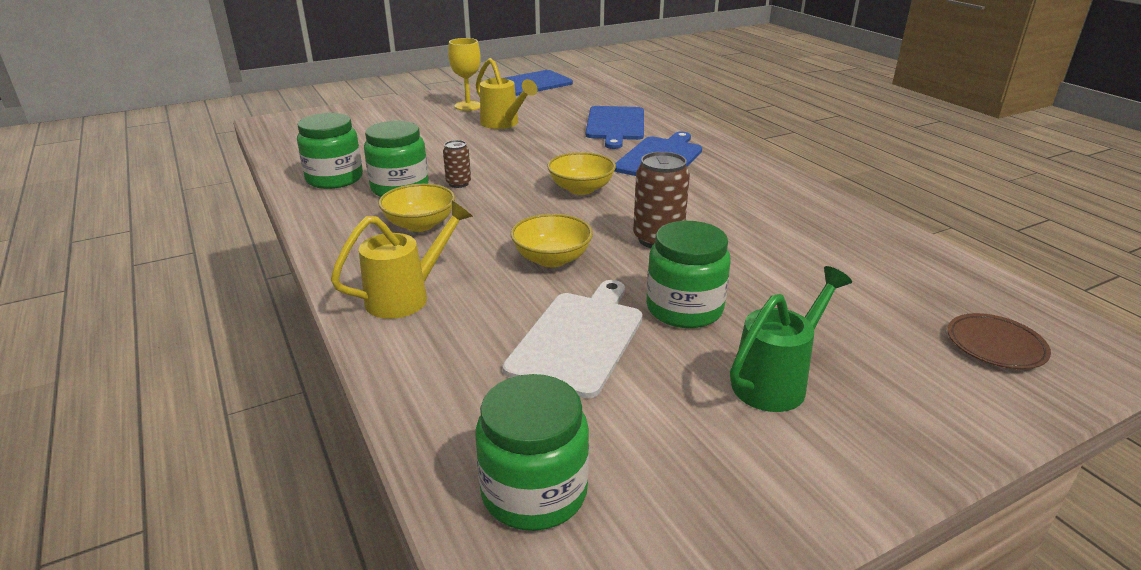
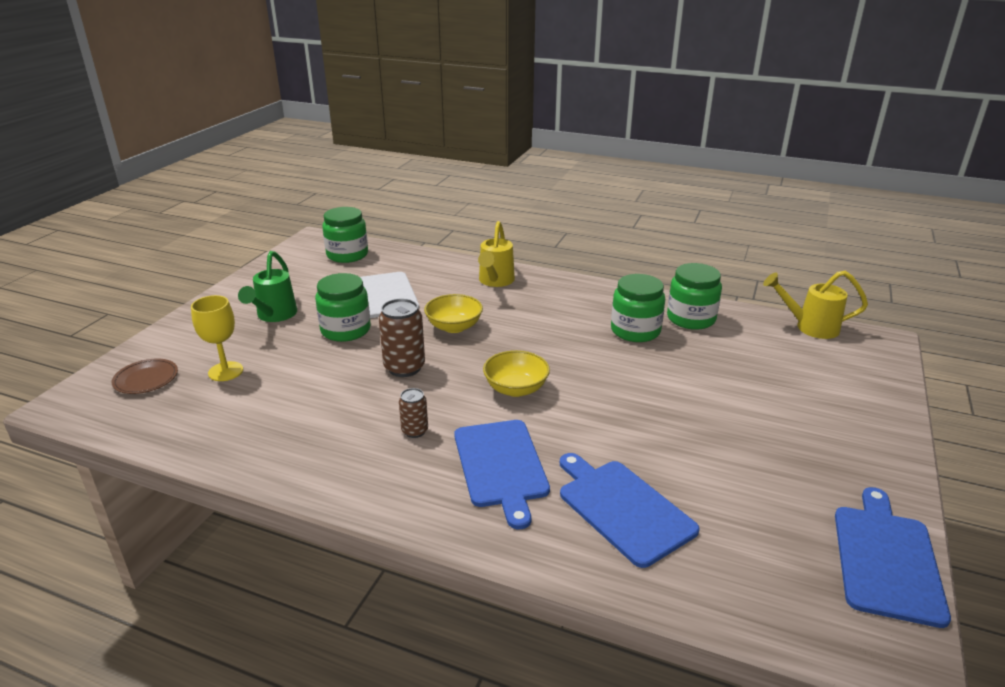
camera: 140 degrees right, 0 degrees up
(420, 224) = (566, 314): yellow bowl -> none
(458, 183) = (608, 352): brown can -> brown can (415, 431)
(468, 106) = (823, 457): yellow goblet -> yellow goblet (225, 371)
(503, 124) = (725, 442): yellow watering can -> yellow watering can (809, 327)

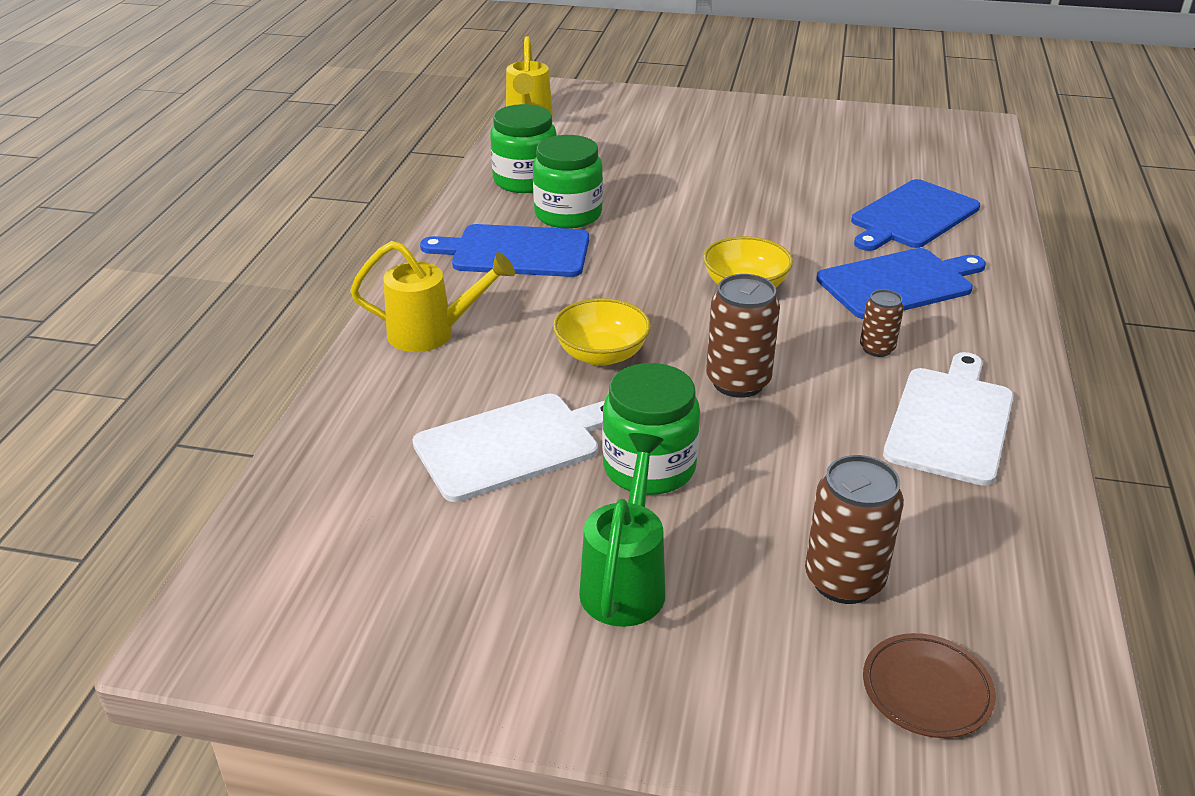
camera: 100 degrees left, 5 degrees up
(225, 371) = (844, 580): yellow goblet -> brown can
(274, 316) = (626, 580): green watering can -> green watering can turned 75 degrees counterclockwise
(318, 442) = (950, 421): none -> white cutting board
(347, 255) = (311, 546): green jar -> none
(886, 559) = (887, 120): blue cutting board -> blue cutting board (515, 251)

